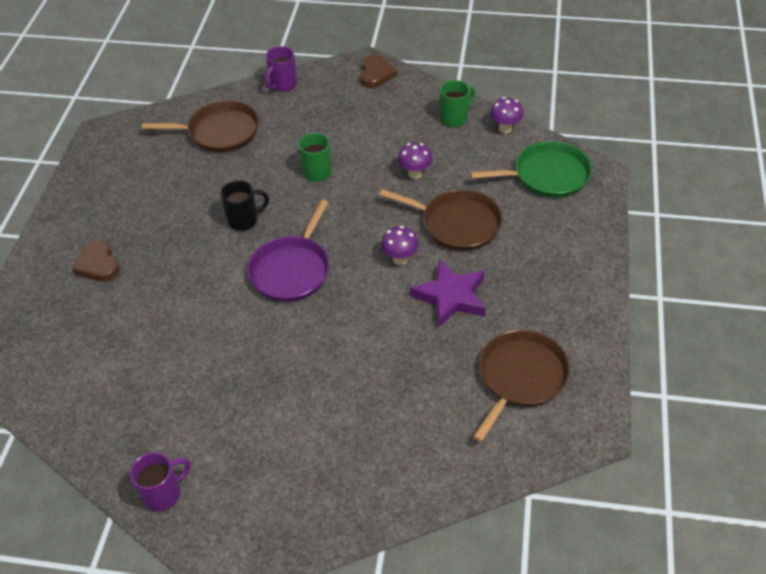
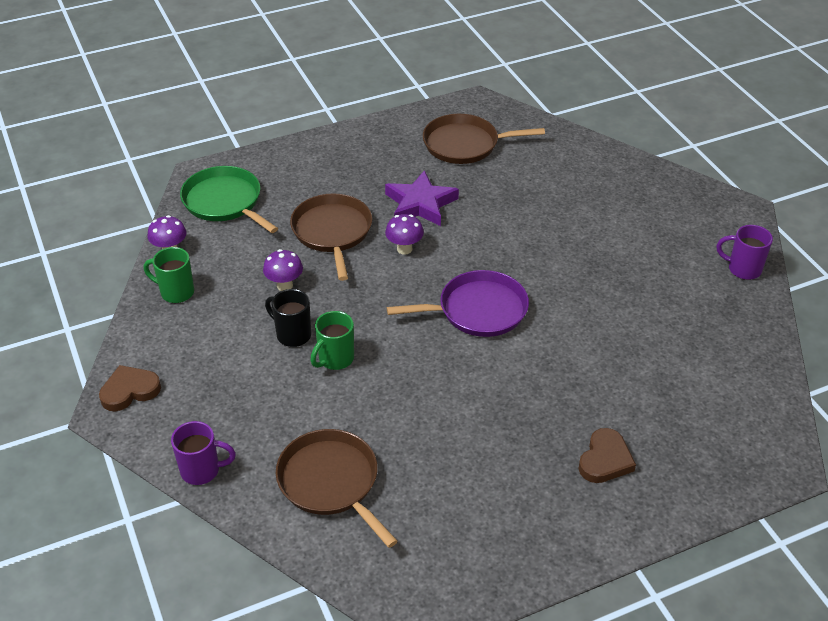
camera: 125 degrees left, 5 degrees down
(244, 220) = (448, 378): black mug -> black mug (292, 334)

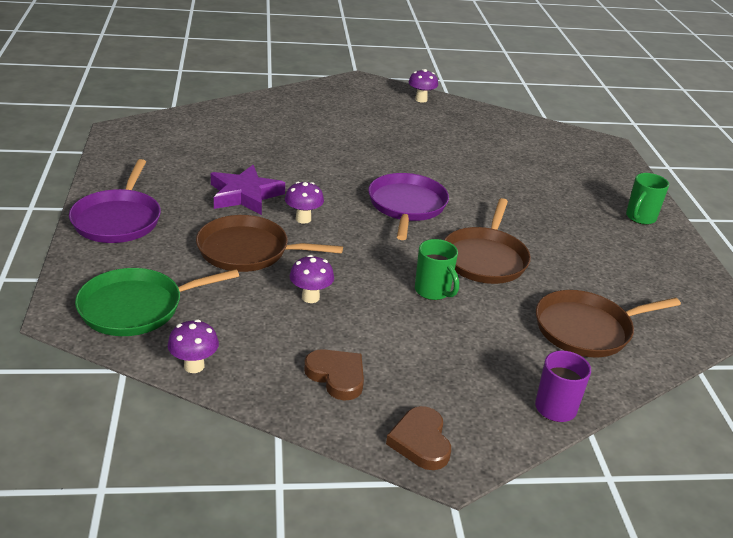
camera: 75 degrees left, 10 degrees down
(176, 292) = (272, 375): green mug -> green mug (640, 218)
(292, 334) = (386, 309): black mug -> none
(334, 153) = (118, 219): none -> purple pan
(465, 144) = (177, 152): brown pan -> brown pan (485, 258)
(605, 460) = (589, 200): brown heart -> brown heart (337, 376)
(742, 269) = (421, 99): purple mug -> purple mushroom

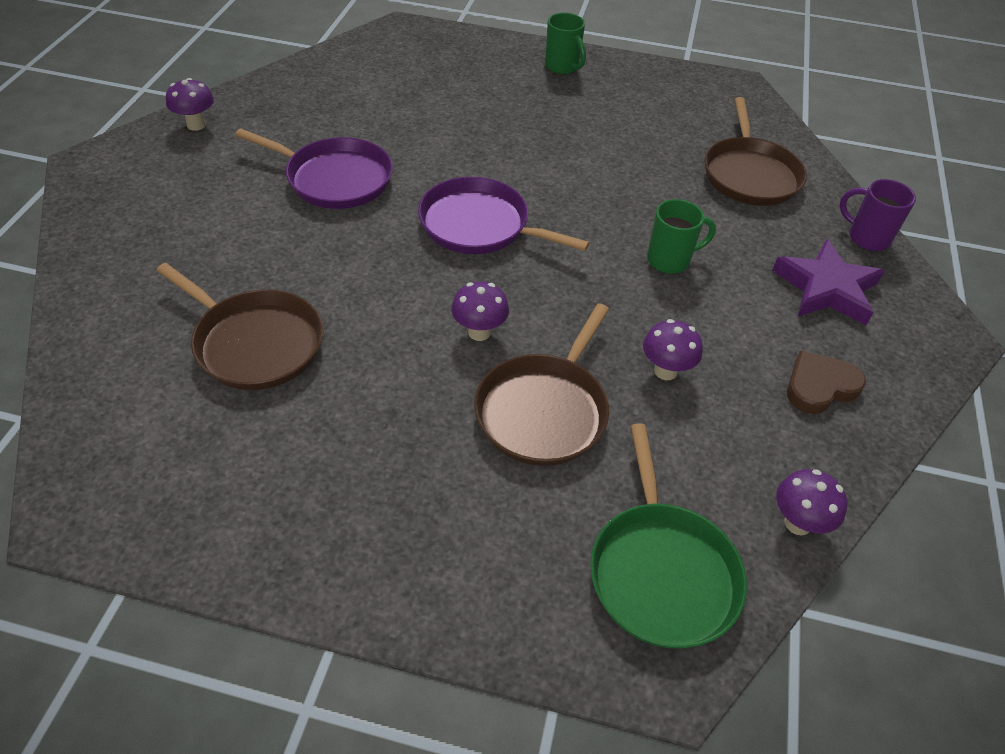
camera: 70 degrees left, 15 degrees up
(118, 219) = (406, 563): purple pan -> purple pan (334, 179)
(245, 195) = (390, 381): purple star -> purple star (826, 289)
(420, 442) = (922, 348): brown heart -> none
(485, 258) = (613, 199): brown pan -> brown pan (255, 343)

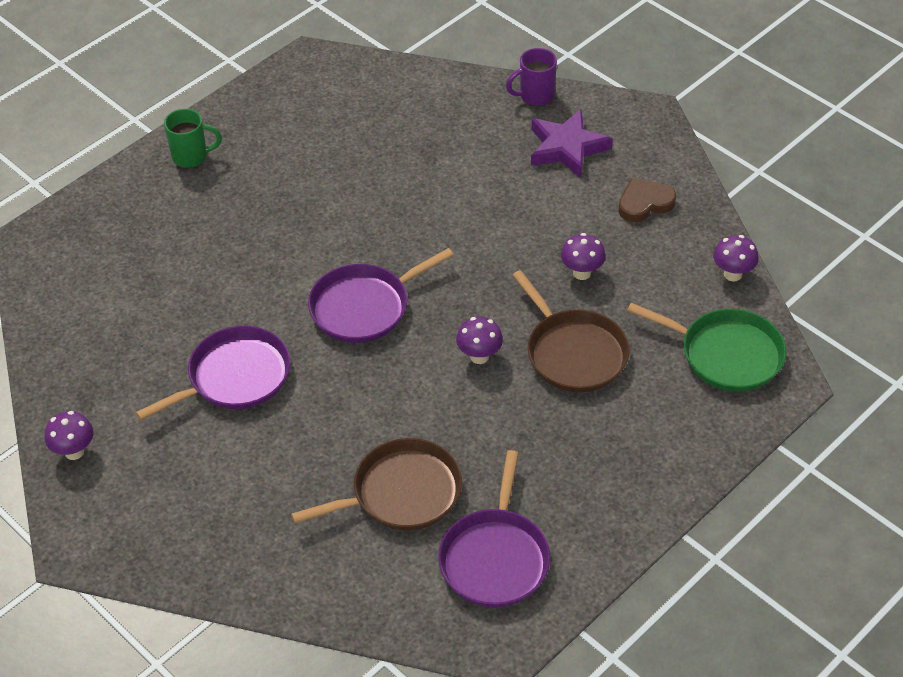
camera: 55 degrees left, 0 degrees up
(199, 458) = (495, 558): none -> purple pan
(670, 260) = (482, 215): green mug -> none
(750, 174) = (423, 118): brown pan -> none
(820, 386) = (644, 203): brown heart -> brown heart turned 60 degrees clockwise

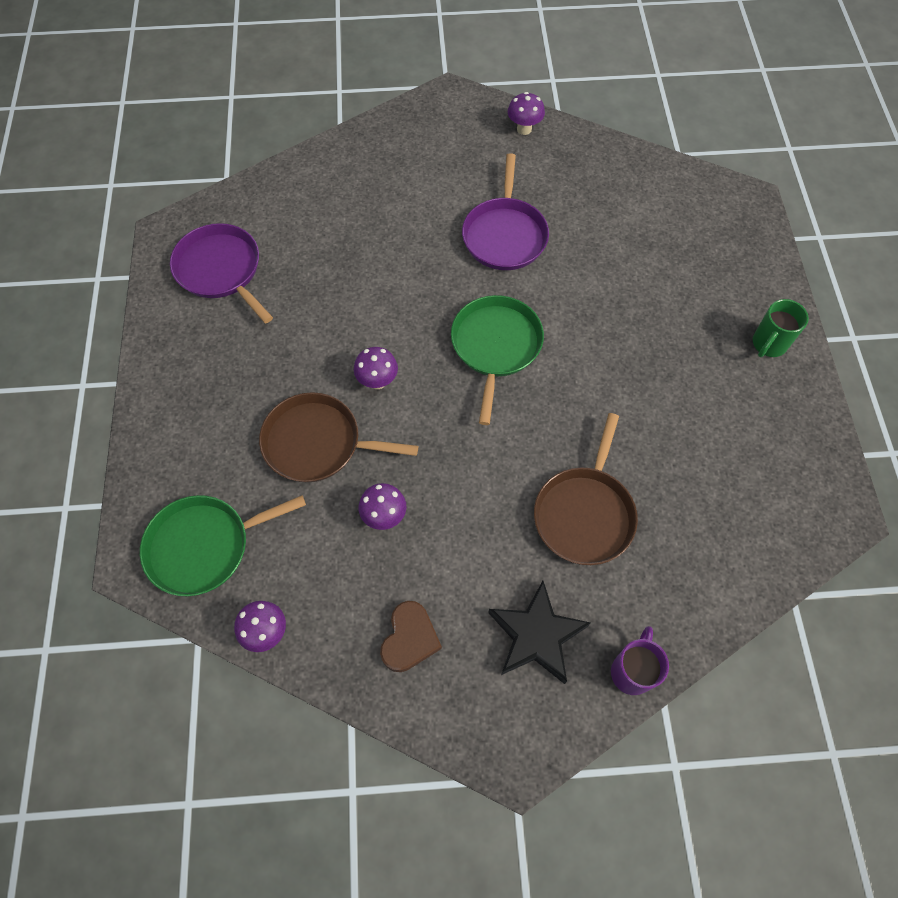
camera: 130 degrees right, 15 degrees up
(364, 307) = (495, 346): purple pan -> green pan
(401, 493) = (319, 258): brown pan -> brown pan (585, 513)
(567, 148) = (536, 635): purple star -> black star

